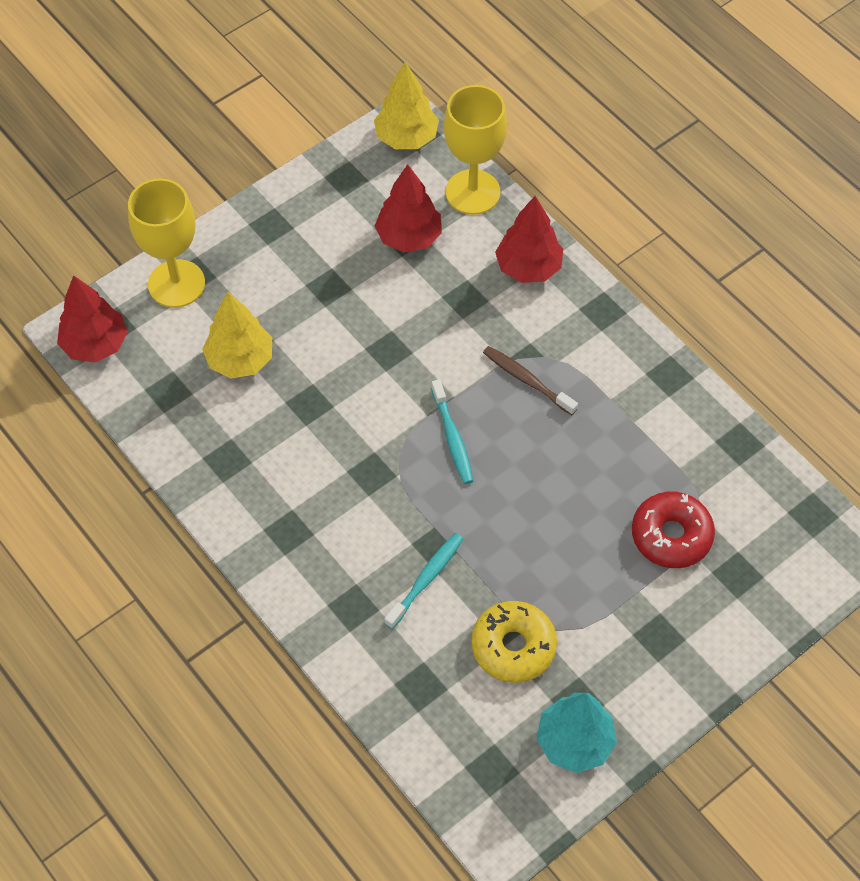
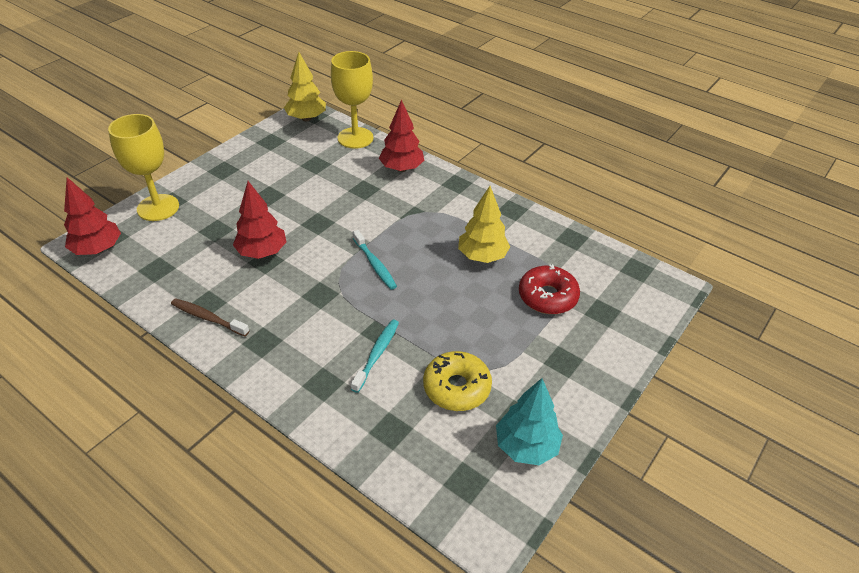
camera: 15 degrees left, 15 degrees down
(240, 360) = (210, 243): yellow tree -> yellow tree (482, 256)
(409, 237) = (318, 164): red tree -> red tree (262, 252)
(527, 380) = (418, 225): brown toothbrush -> brown toothbrush (208, 318)

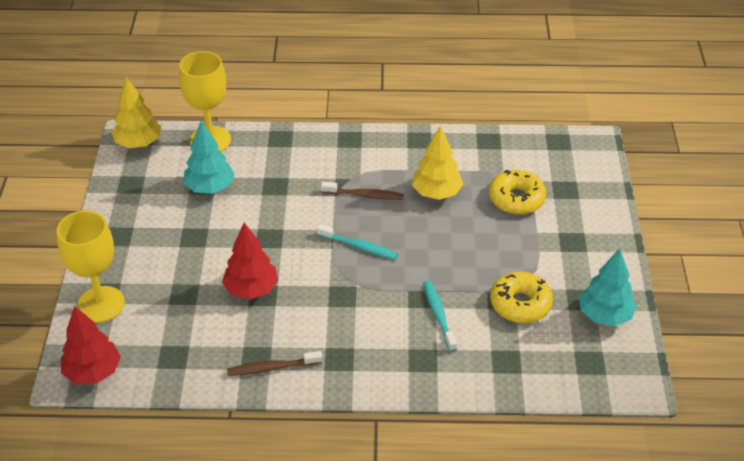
camera: 35 degrees left, 0 degrees up
(318, 168) = (210, 188): none -> turquoise tree
(401, 168) = (287, 149): red tree -> none
(422, 229) = (364, 195): none -> brown toothbrush
(547, 297) = (516, 199): red donut -> yellow donut

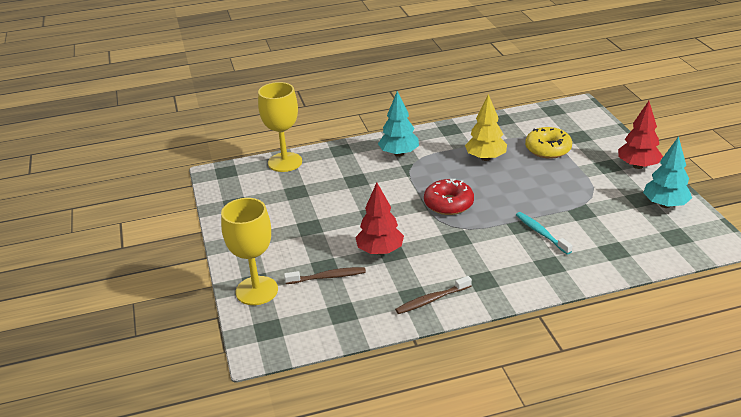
camera: 15 degrees left, 10 degrees down
(93, 372) = (278, 341): red tree -> red tree (637, 166)
(138, 143) = (226, 176): yellow tree -> none
(210, 188) = (303, 192): turquoise tree -> turquoise tree (399, 154)
(359, 246) = (448, 204): turquoise toothbrush -> red donut
(364, 195) = (431, 171): brown toothbrush -> brown toothbrush (327, 277)
(520, 304) = (598, 212): yellow donut -> none

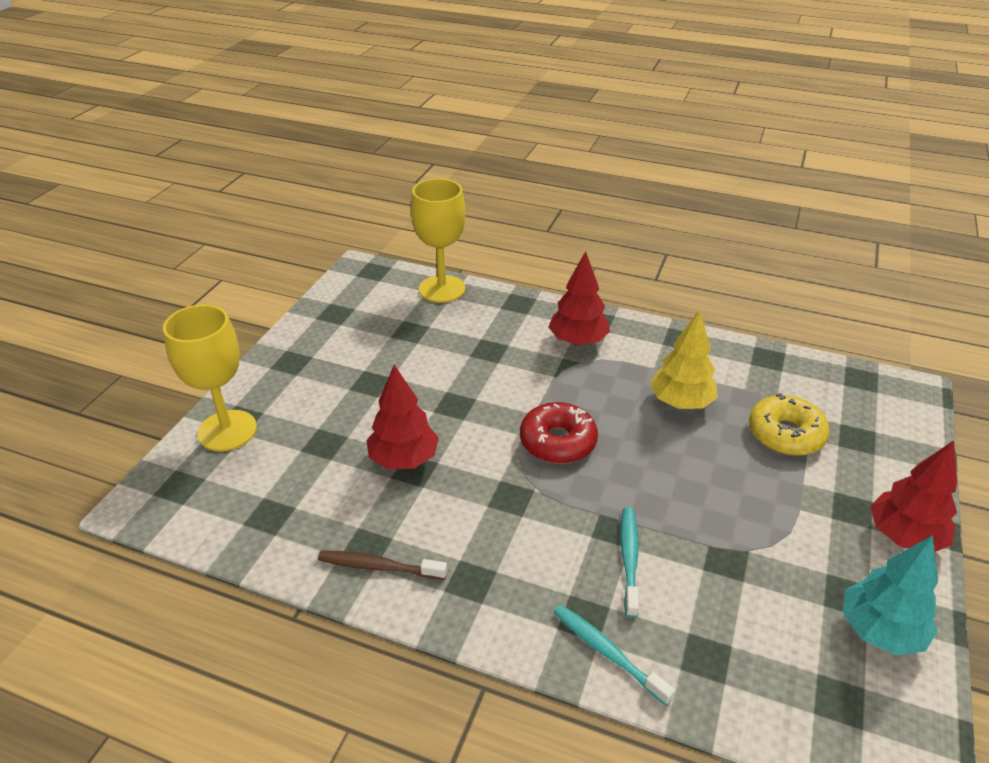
camera: 35 degrees right, 5 degrees up
(327, 277) = (310, 458): brown toothbrush -> none
(399, 154) = (578, 341): turquoise tree -> red tree
(575, 271) = (607, 652): none -> turquoise toothbrush

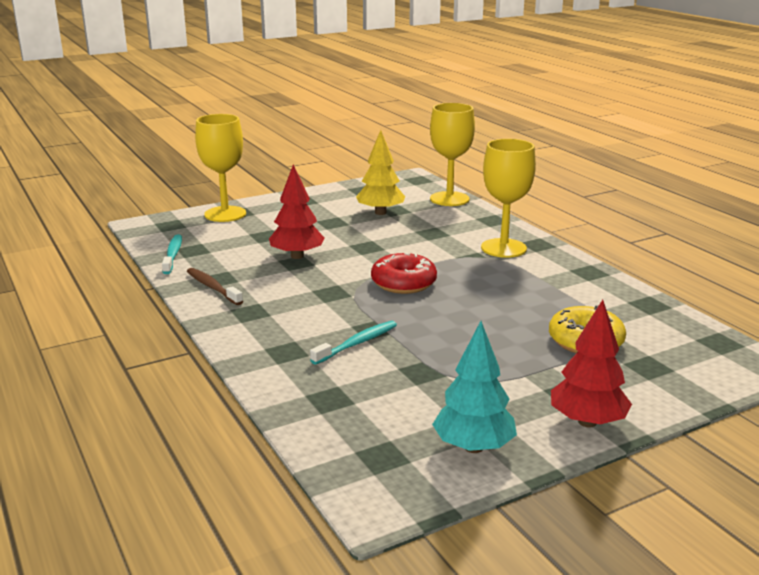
camera: 40 degrees right, 15 degrees down
(578, 341) = (503, 248): red tree -> yellow goblet
(607, 652) = (274, 369): turquoise toothbrush -> turquoise toothbrush (173, 255)
(681, 402) = (528, 298): yellow tree -> yellow tree (380, 213)

